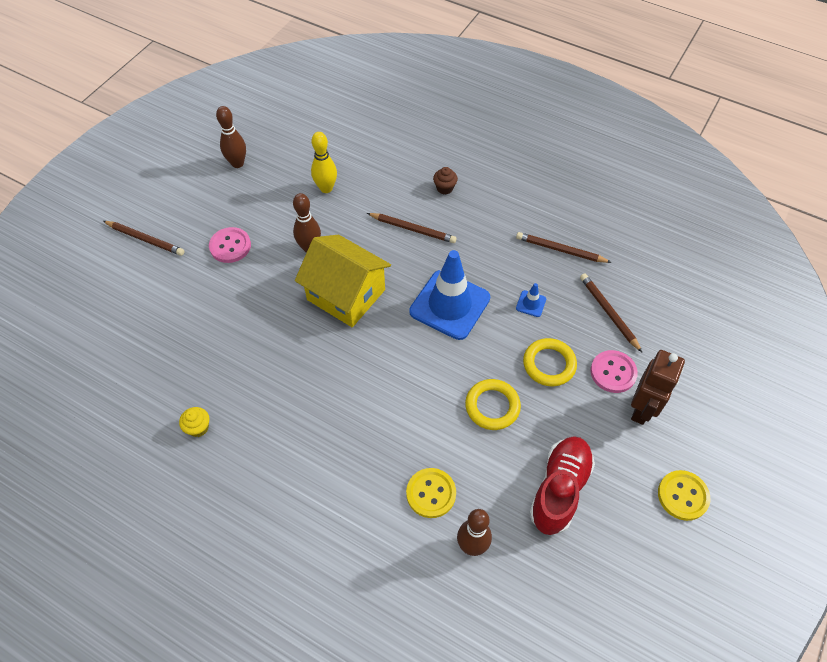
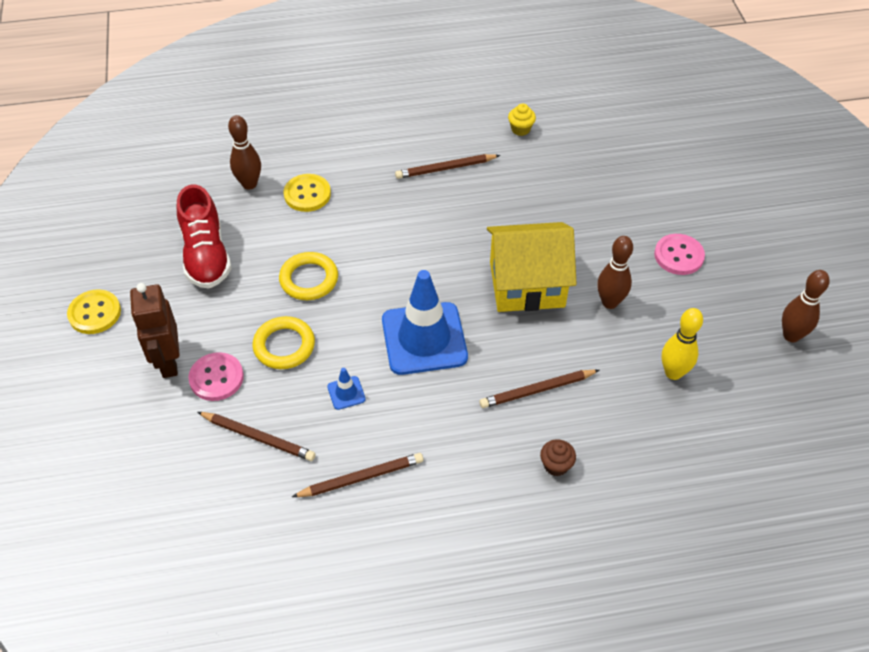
camera: 140 degrees right, 5 degrees down
(145, 239) = (754, 213): brown pencil -> brown pencil (445, 168)

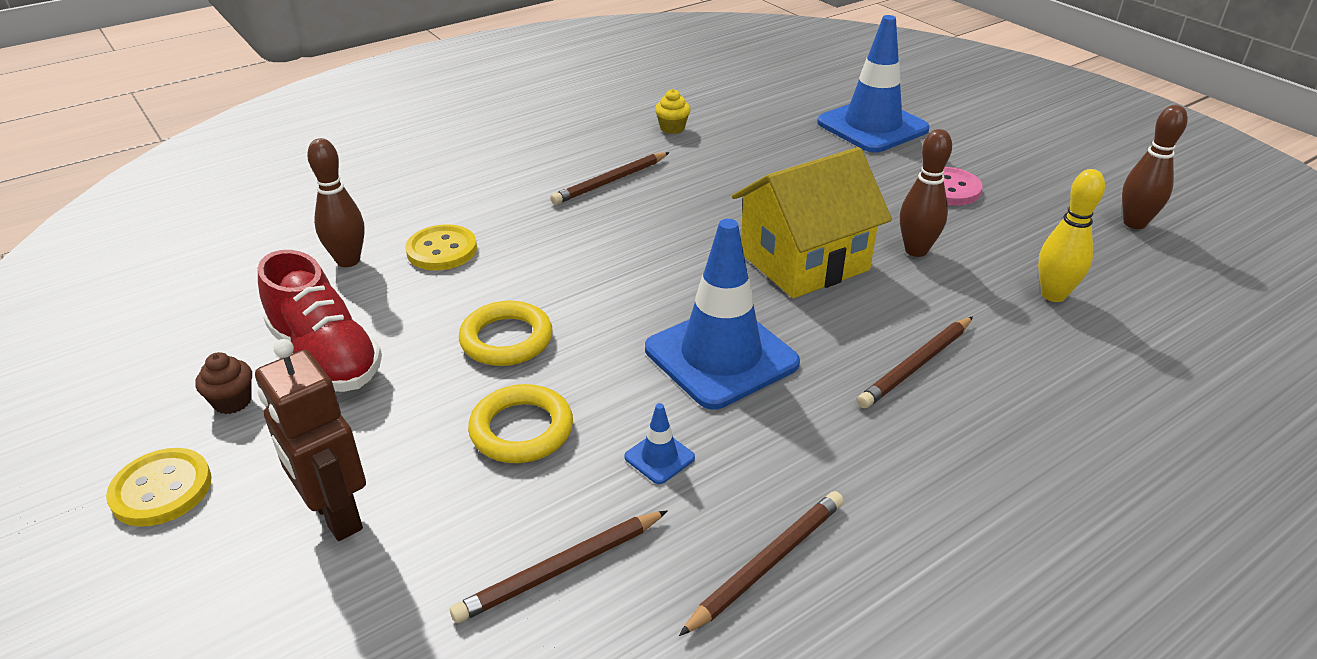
camera: 25 degrees left, 15 degrees down
(216, 378) = (435, 509): pink button -> none
(258, 437) = (560, 569): brown pencil -> brown pencil turned 150 degrees clockwise
(556, 465) = (1019, 442): brown cupcake -> brown cupcake (232, 401)
(671, 175) = (872, 126): none -> blue traffic cone

